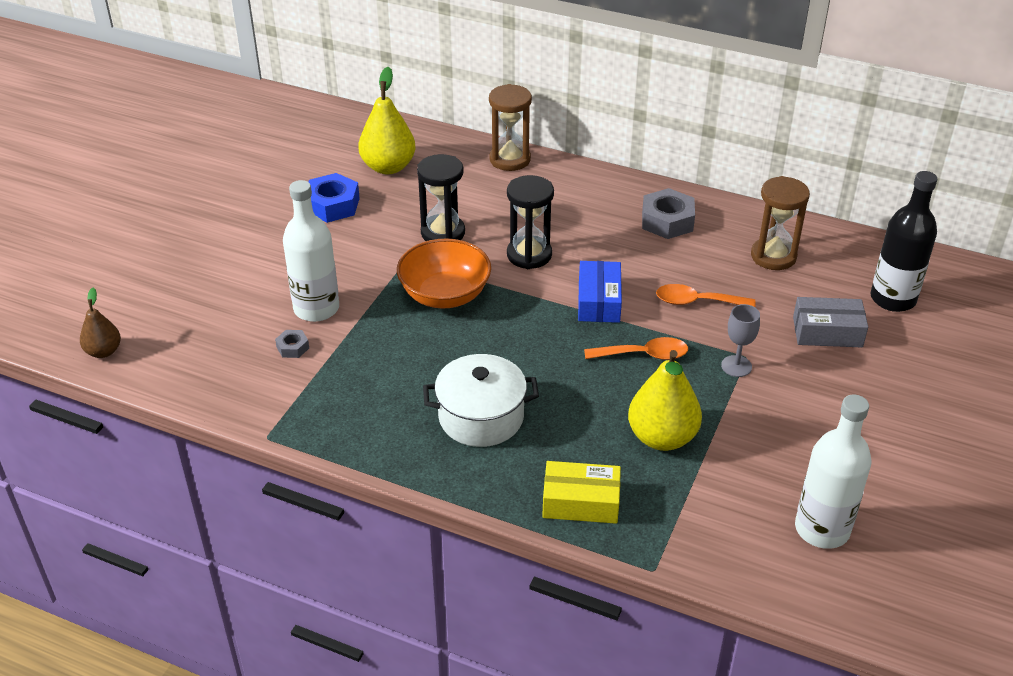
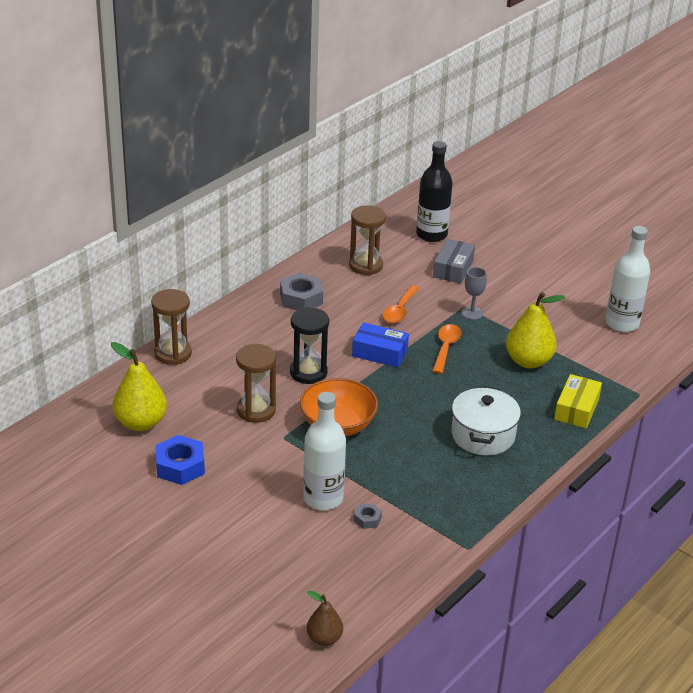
camera: 75 degrees left, 5 degrees down
(443, 233) = (256, 410): black hourglass -> brown hourglass

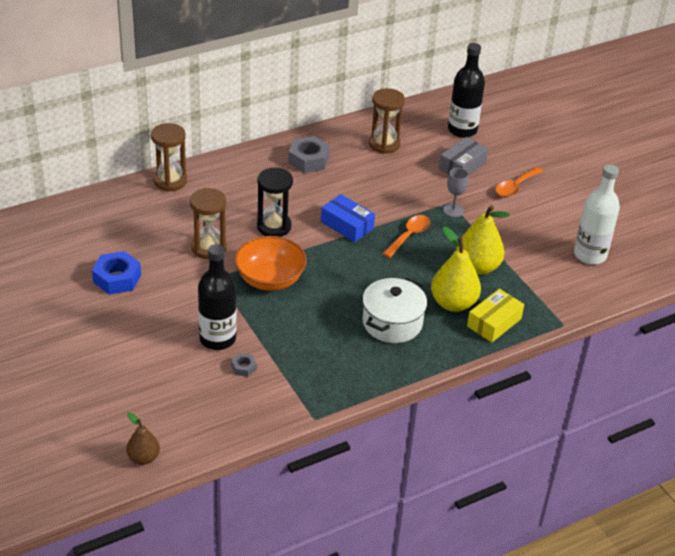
camera: 20 degrees right, 5 degrees up
(140, 423) = (108, 233): yellow pear -> yellow pear (453, 303)
(323, 498) = (217, 339): white bottle -> black bottle
(399, 310) = (389, 192): orange spoon -> orange spoon (515, 186)

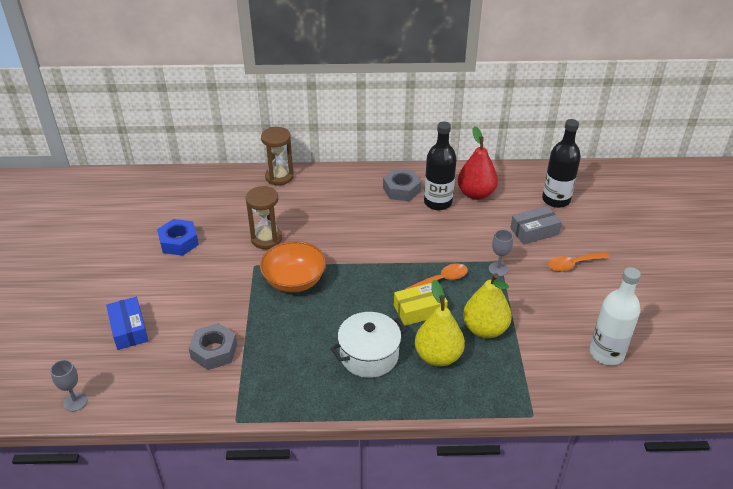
camera: 30 degrees right, 0 degrees up
(143, 458) = (75, 402): brown pear -> grey goblet
(217, 339) = (213, 318): black bottle -> black bottle (438, 202)
(243, 367) = (214, 351): grey nut -> grey nut, size x1.98
(274, 226) = (331, 237): black hourglass -> none
(347, 225) = (393, 254): blue box -> blue box (129, 329)
(384, 144) = (476, 194): brown hourglass -> red pear
(494, 322) = (464, 388): yellow box -> yellow box (419, 310)

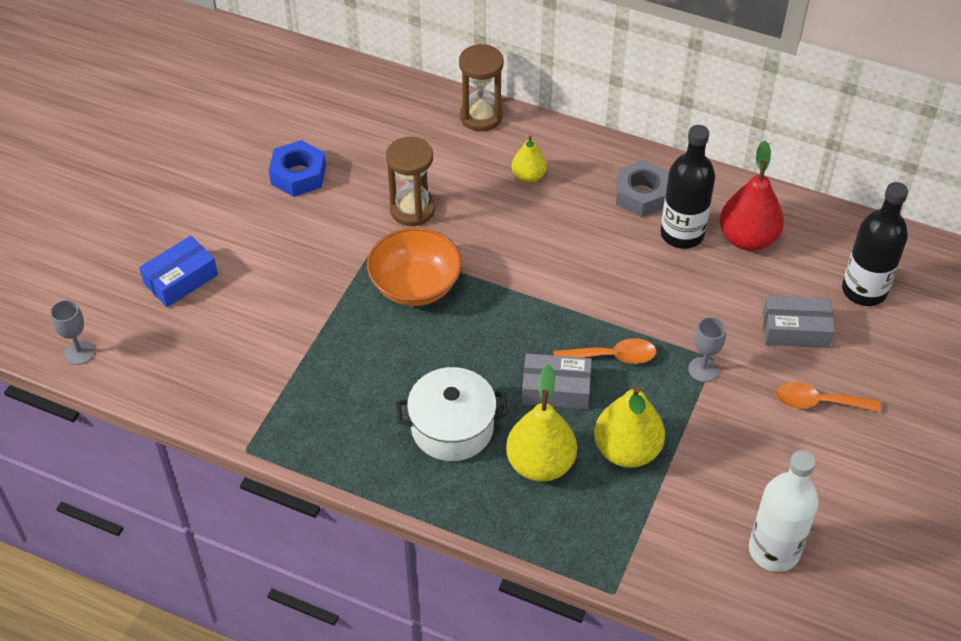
camera: 25 degrees right, 10 degrees up
(129, 329) = (181, 279): blue box -> blue box turned 45 degrees clockwise
(214, 351) = (266, 348): grey nut -> none
(328, 199) = (528, 176): none -> yellow pear
(419, 310) = (556, 389): yellow box -> grey box

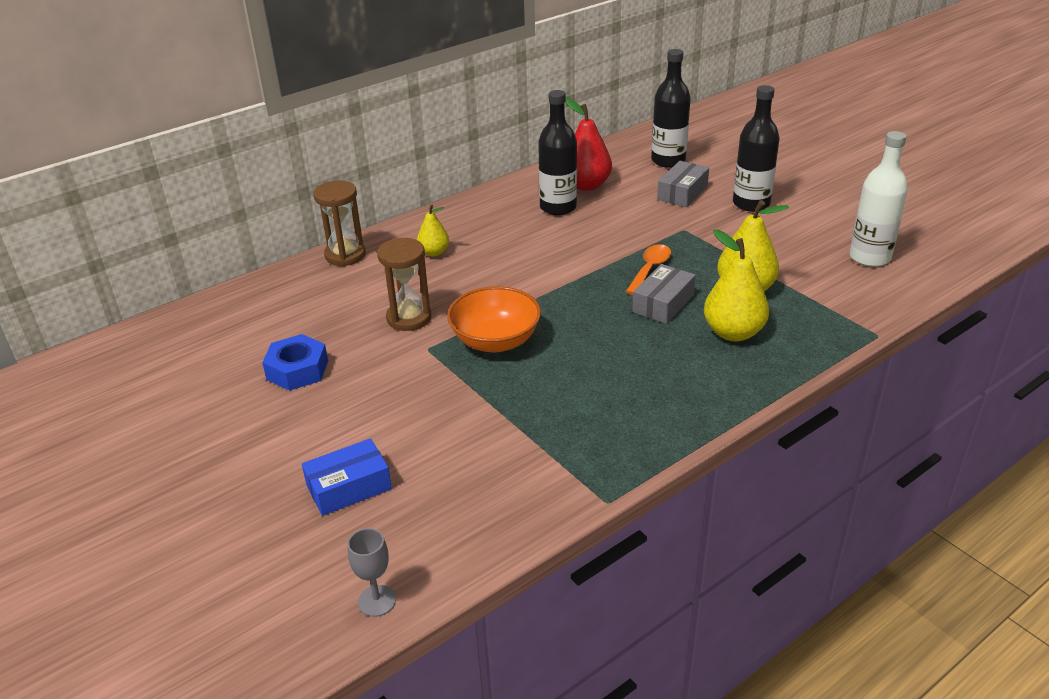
camera: 60 degrees left, 15 degrees down
(181, 279) = (349, 487): blue box -> blue box turned 75 degrees clockwise
(452, 428) = (666, 366): white pot -> none
(642, 195) = (505, 211): grey nut -> none
(703, 369) = (691, 236): grey goblet -> none
(818, 402) = (751, 204): orange spoon -> black bottle

